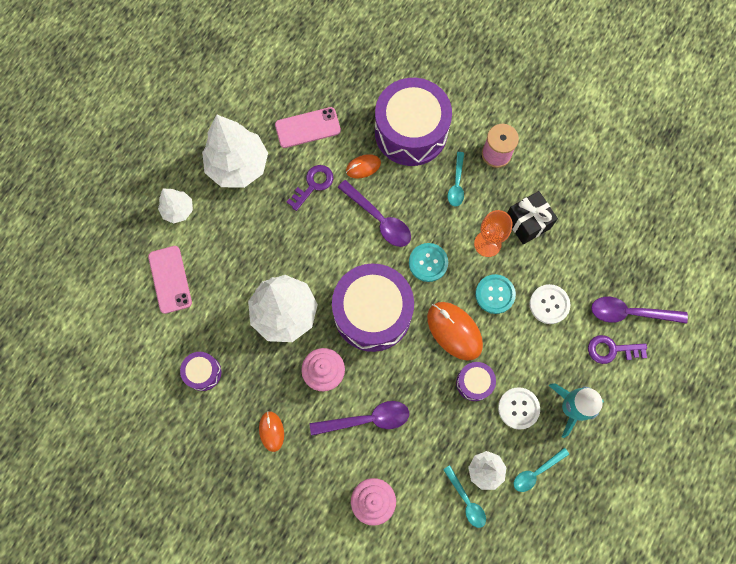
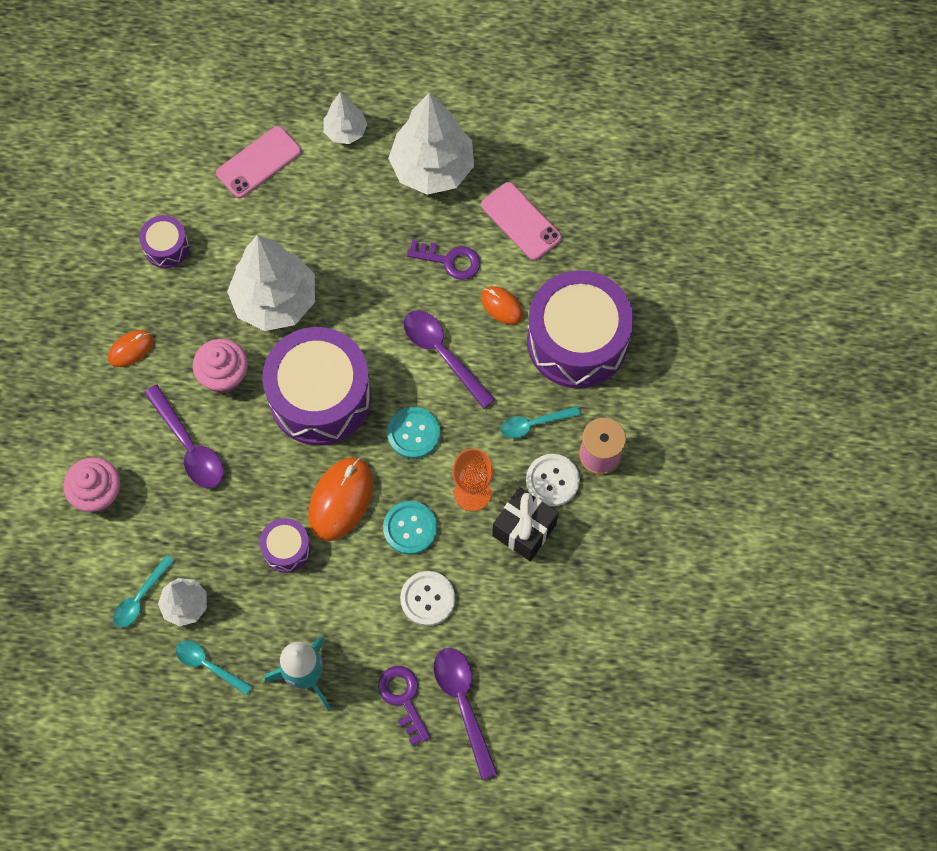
camera: 65 degrees right, 5 degrees down
(379, 219) = (442, 354): purple spoon -> purple spoon turned 120 degrees clockwise
(518, 408) = (278, 613): white button -> white button (552, 481)

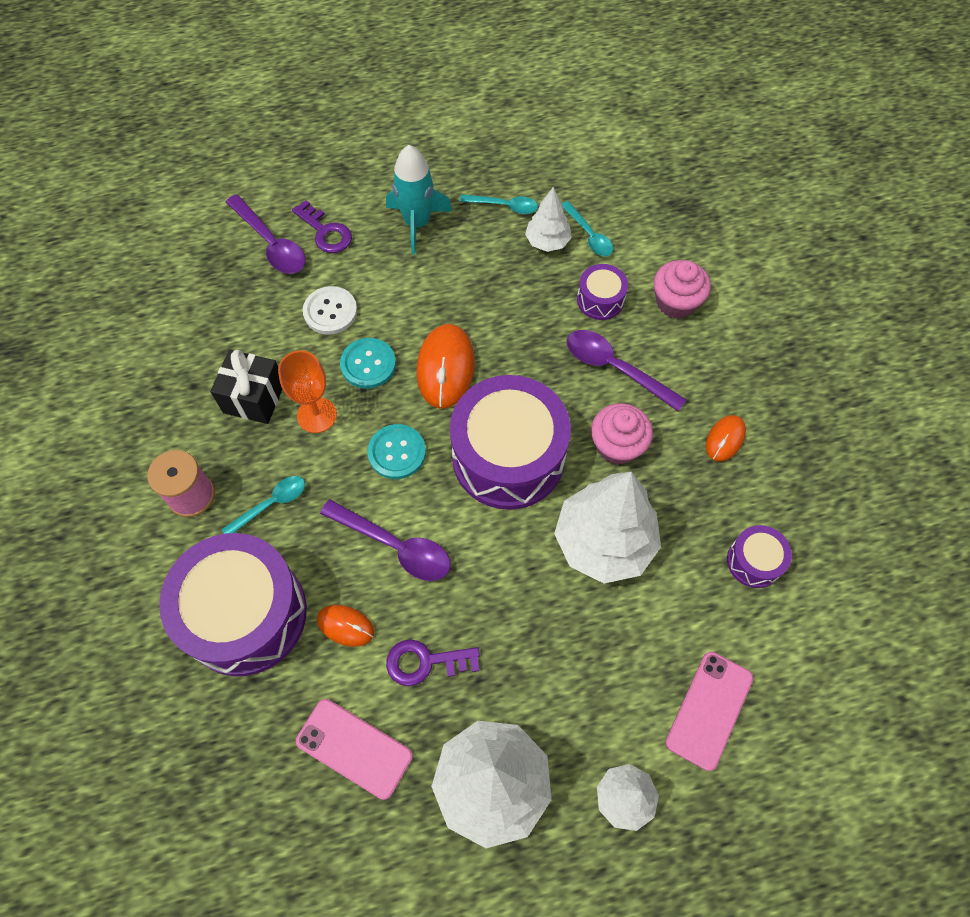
camera: 160 degrees right, 5 degrees down
(140, 598) = (589, 235): turquoise spoon -> turquoise spoon turned 135 degrees clockwise
(286, 549) = (478, 311): purple drum -> purple drum (600, 300)
(552, 481) = (237, 453): white button -> none

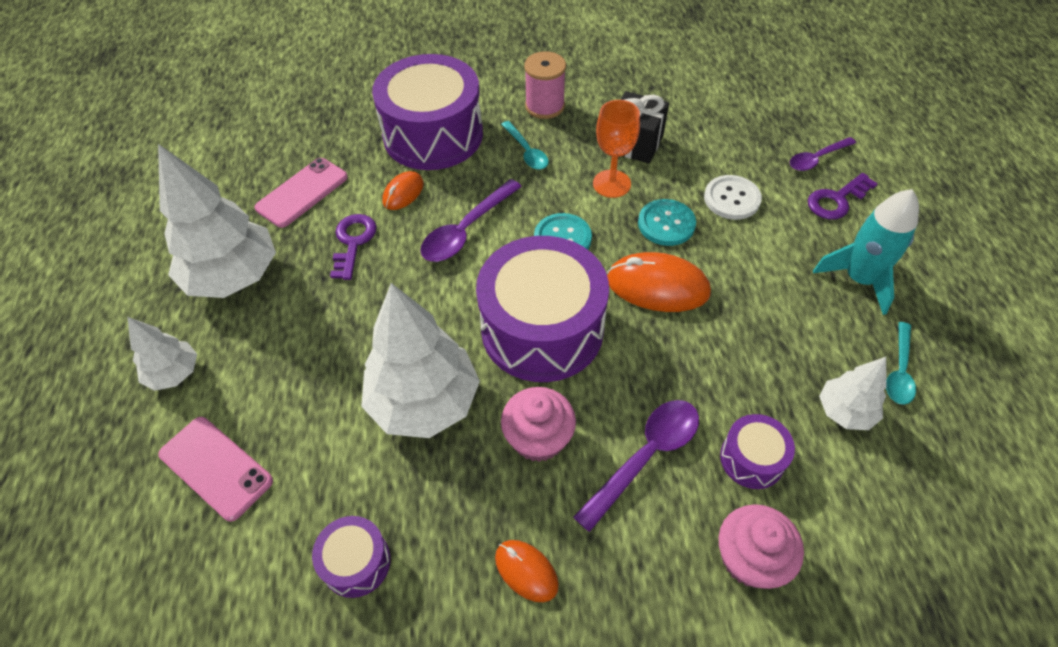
camera: 100 degrees right, 10 degrees down
(271, 243) = (816, 159): purple spoon -> purple spoon, size x0.65
(589, 235) = (861, 465): turquoise spoon -> none

